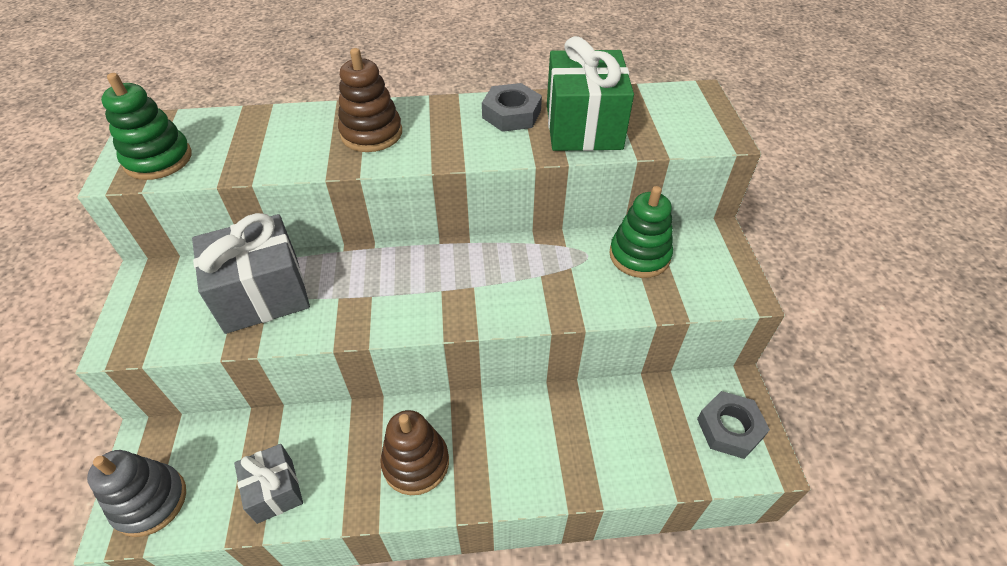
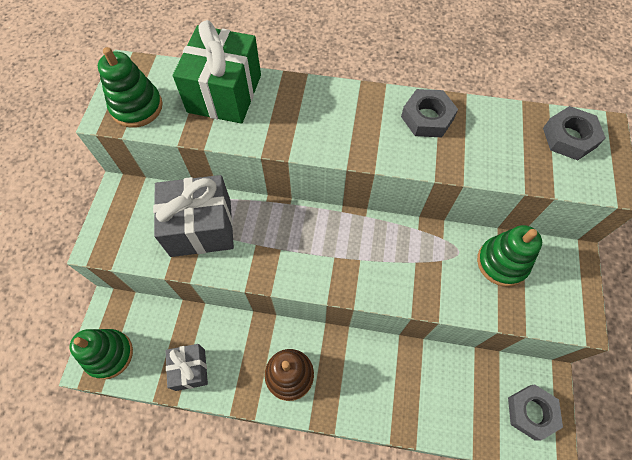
camera: 15 degrees right, 15 degrees up
(150, 501) = (109, 354): grey stacking toy -> green stacking toy
(371, 133) = (305, 115): brown stacking toy -> none
(583, 127) = (487, 146): green gift -> green gift (225, 93)
(666, 106) = (569, 137): none -> grey nut

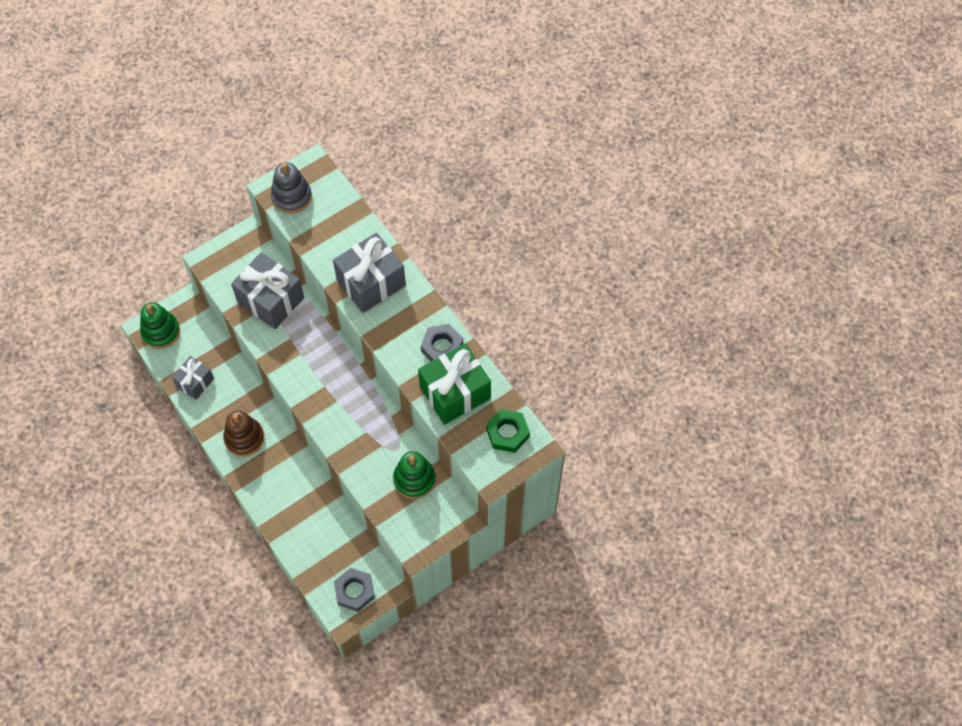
camera: 45 degrees right, 0 degrees up
(137, 107) = (291, 197): green stacking toy -> grey stacking toy
(225, 93) = (347, 229): green gift -> green gift (455, 393)
(299, 118) = (371, 282): none -> grey gift
(569, 137) = (507, 433): grey nut -> green nut

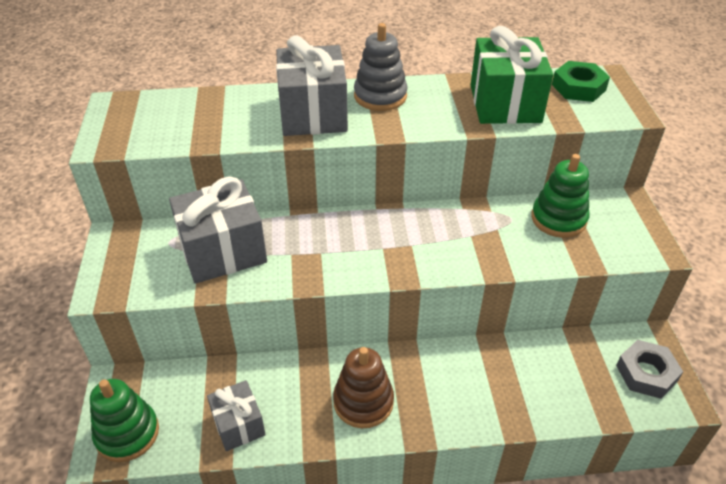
camera: 60 degrees left, 20 degrees down
(291, 197) = (133, 132): grey stacking toy -> grey stacking toy (380, 96)
(442, 347) = (440, 94): grey nut -> none

